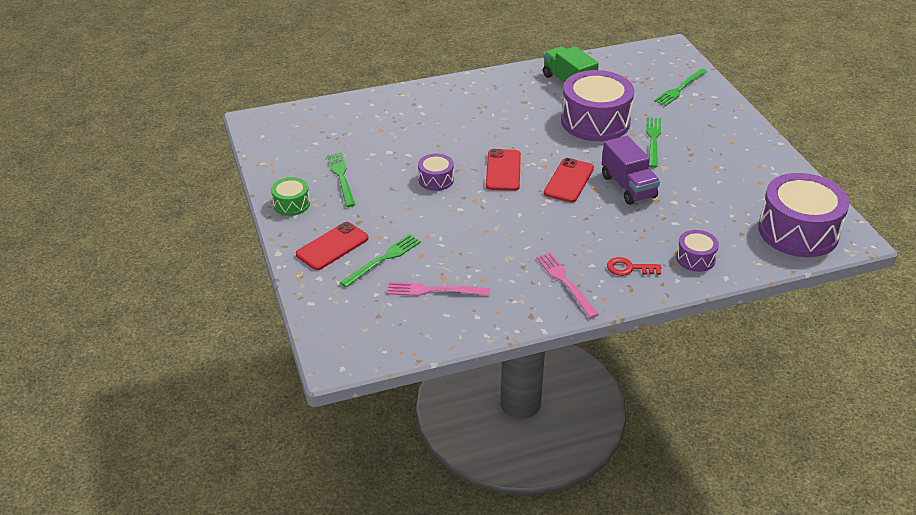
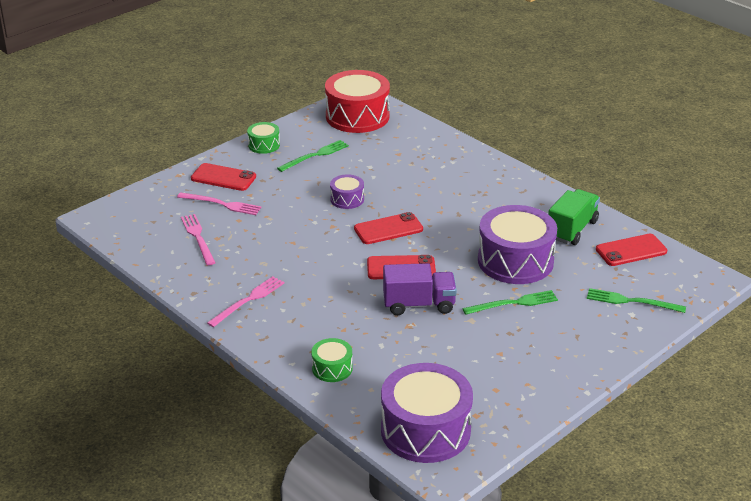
camera: 65 degrees right, 5 degrees down
(291, 133) = (357, 116): none -> red drum
(383, 259) = (222, 204): green fork -> pink fork
(614, 67) = (631, 250): none -> red phone
(628, 187) = (419, 304): purple truck -> purple truck turned 135 degrees counterclockwise
(629, 268) = (291, 331): red key -> none
(695, 258) = (332, 368): purple drum -> green drum

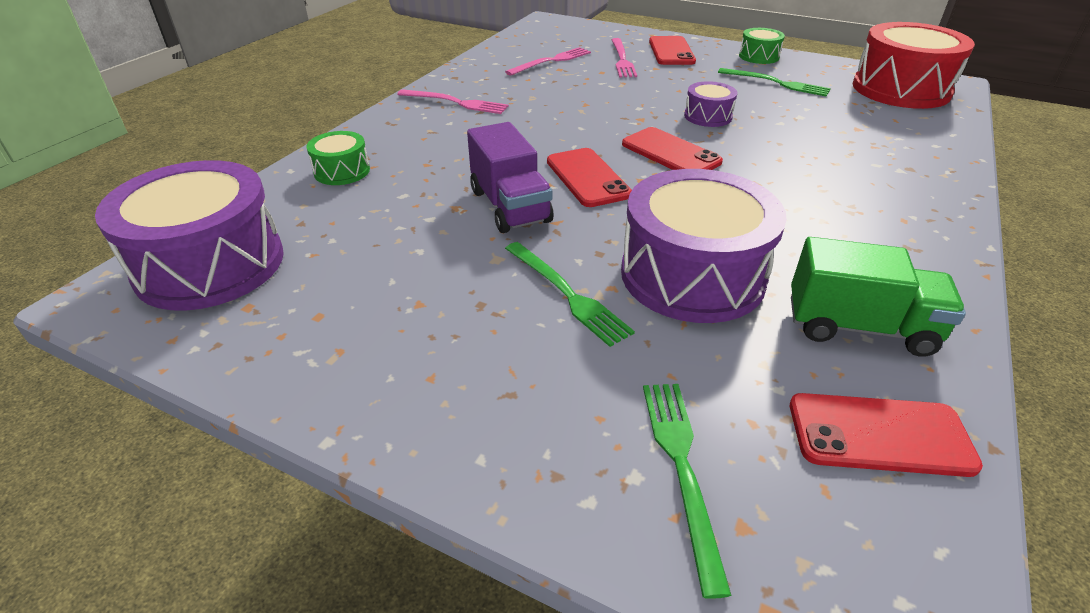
camera: 70 degrees right, 5 degrees up
(631, 250) = (879, 435): red phone -> red phone turned 45 degrees counterclockwise

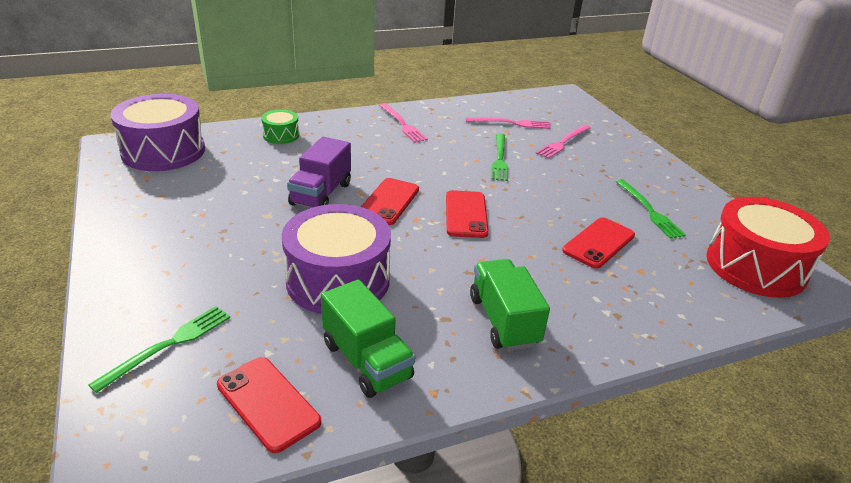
camera: 40 degrees right, 5 degrees down
(567, 294) = (265, 249): green fork -> green fork (500, 159)
(671, 51) = (614, 152): red phone -> red phone (598, 243)
(708, 116) = (541, 206): purple drum -> none
(759, 56) = (681, 186): green drum -> none
(866, 220) = (503, 321): none -> green truck

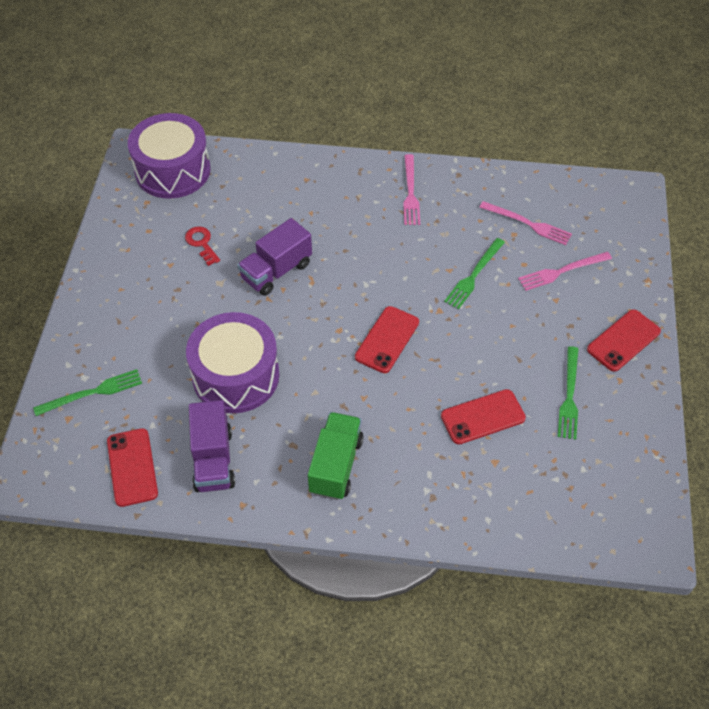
camera: 30 degrees right, 20 degrees up
(228, 192) = (202, 243): none -> red key
(281, 135) = (284, 176): green drum -> none
(367, 361) = (213, 460): green truck -> purple truck
(388, 202) = (329, 300): red phone -> red phone (623, 340)
(755, 266) = (610, 499): red drum -> none

